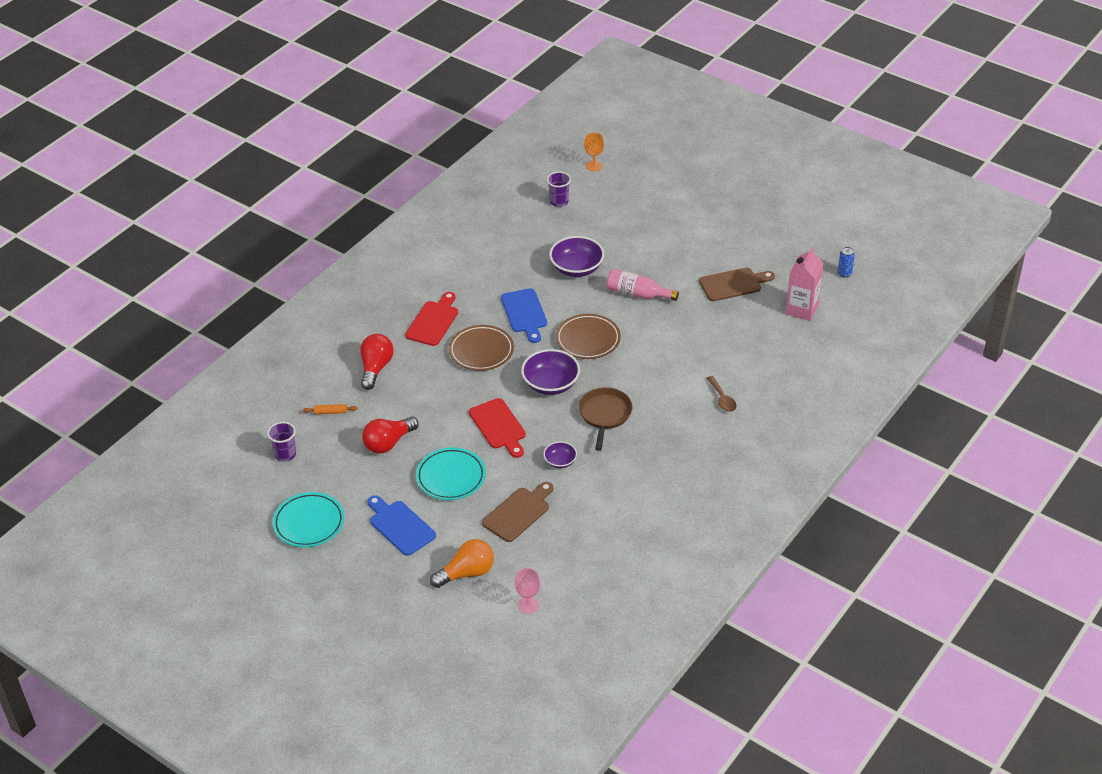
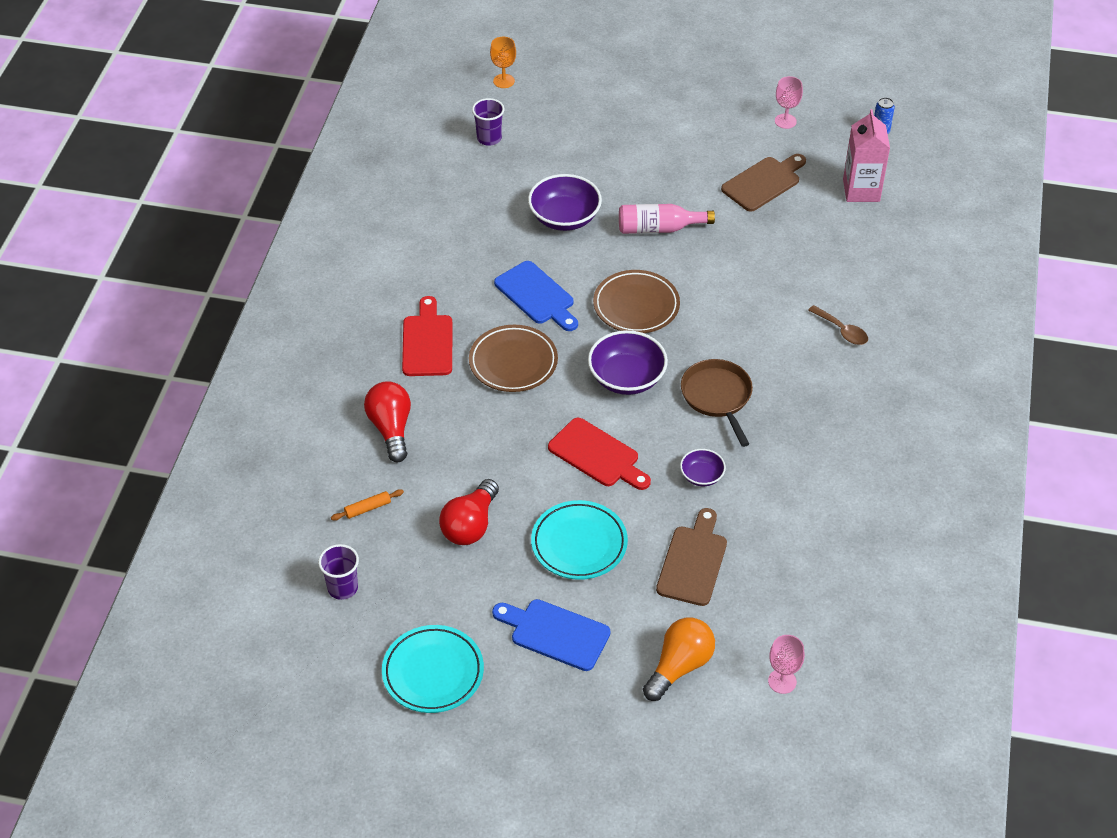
camera: 25 degrees left, 5 degrees up
(778, 247) = (785, 121): none -> pink goblet

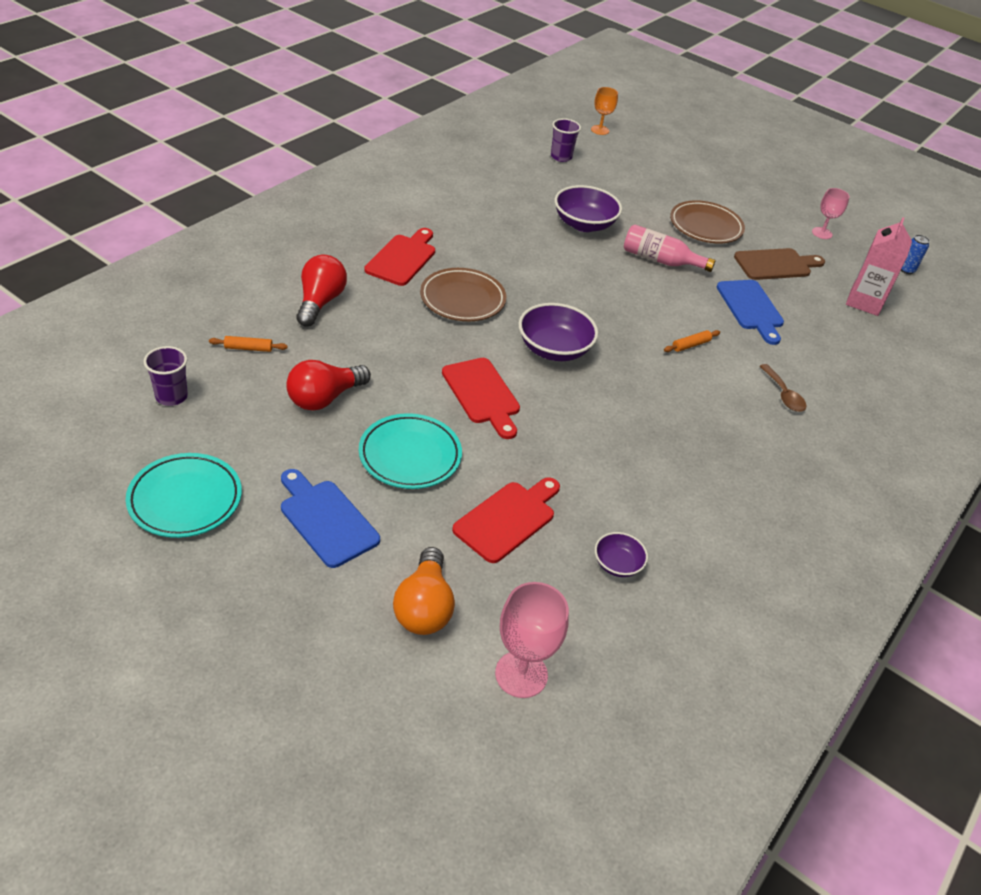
camera: 20 degrees right, 5 degrees down
(537, 295) = (520, 264): blue cutting board -> blue cutting board (751, 308)
(636, 306) = (601, 303): brown plate -> brown plate (705, 226)
(679, 666) = (424, 607): orange light bulb -> orange light bulb turned 120 degrees clockwise
(693, 561) = (507, 519): brown cutting board -> red cutting board
(701, 476) = (568, 451): purple bowl -> purple bowl (617, 564)
(717, 397) = (628, 396): brown pan -> none
(739, 315) = (691, 345): none -> orange rolling pin
(782, 681) = (521, 674): pink goblet -> pink goblet, size x1.55

